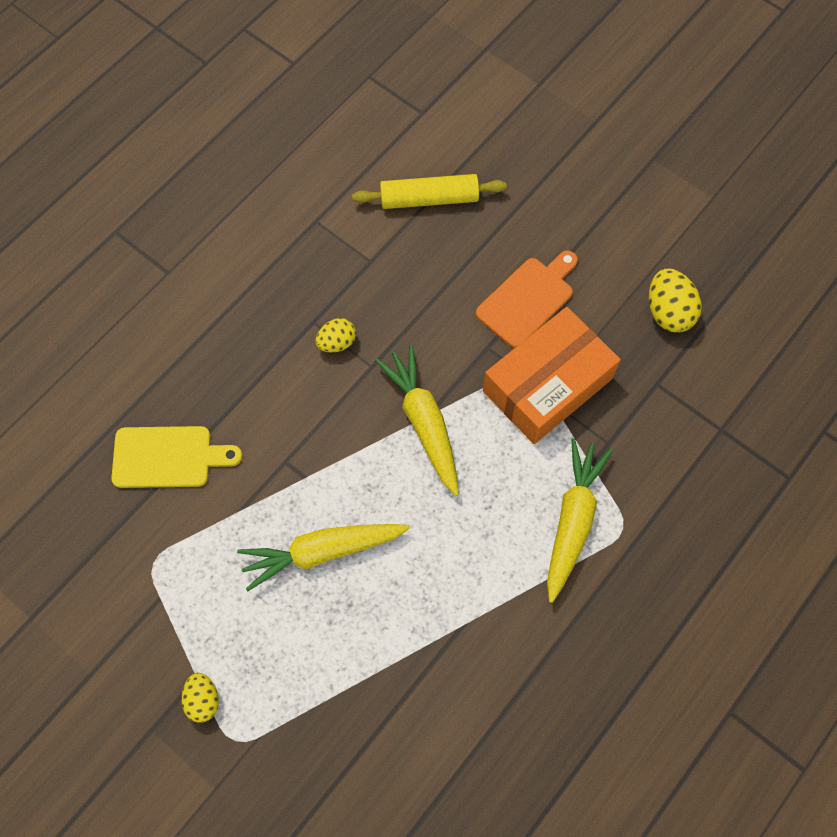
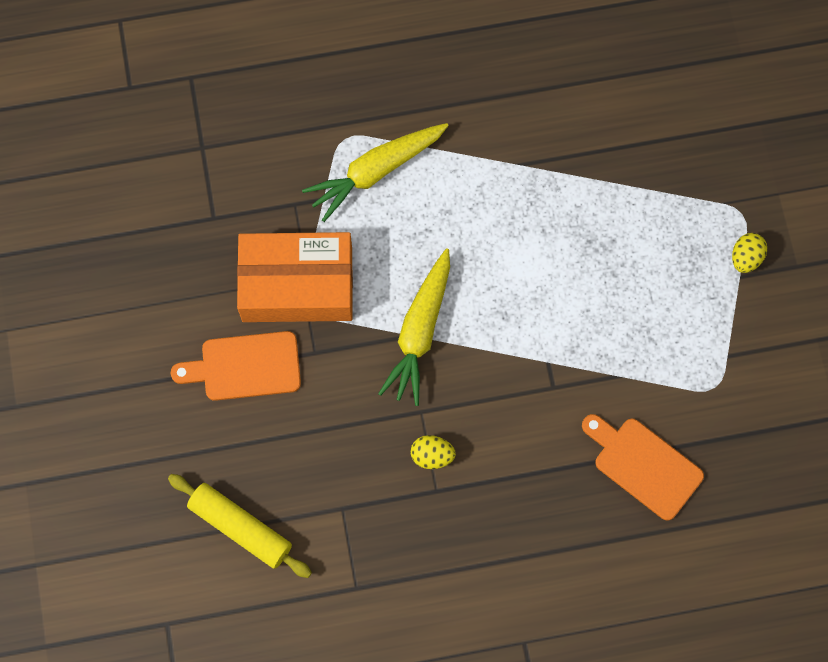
camera: 140 degrees left, 5 degrees up
(168, 457) = (644, 465): yellow cutting board -> orange cutting board
(323, 552) = (579, 294): yellow carrot -> none
(668, 312) = (146, 265): yellow egg -> none

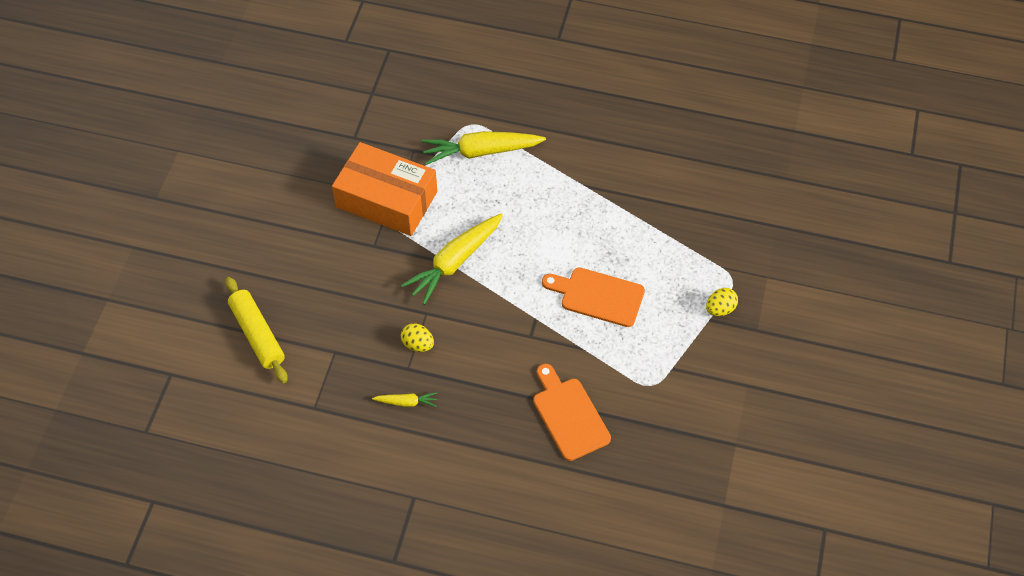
camera: 25 degrees right, 15 degrees down
(245, 366) = (321, 235): orange cutting board -> orange cutting board (598, 296)
(456, 533) = (406, 402): none -> yellow carrot

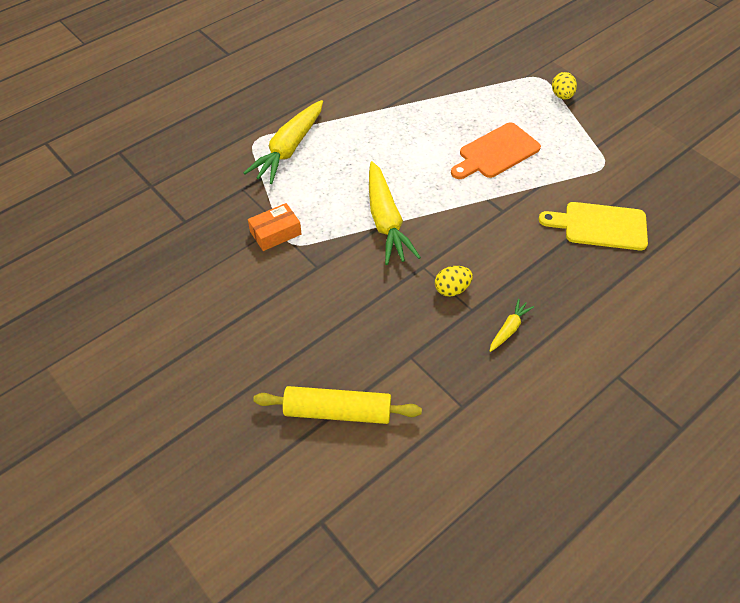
camera: 55 degrees left, 5 degrees down
(386, 199) = (275, 233): orange box -> orange box, size x0.46
(569, 415) = (600, 226): orange cutting board -> yellow cutting board

